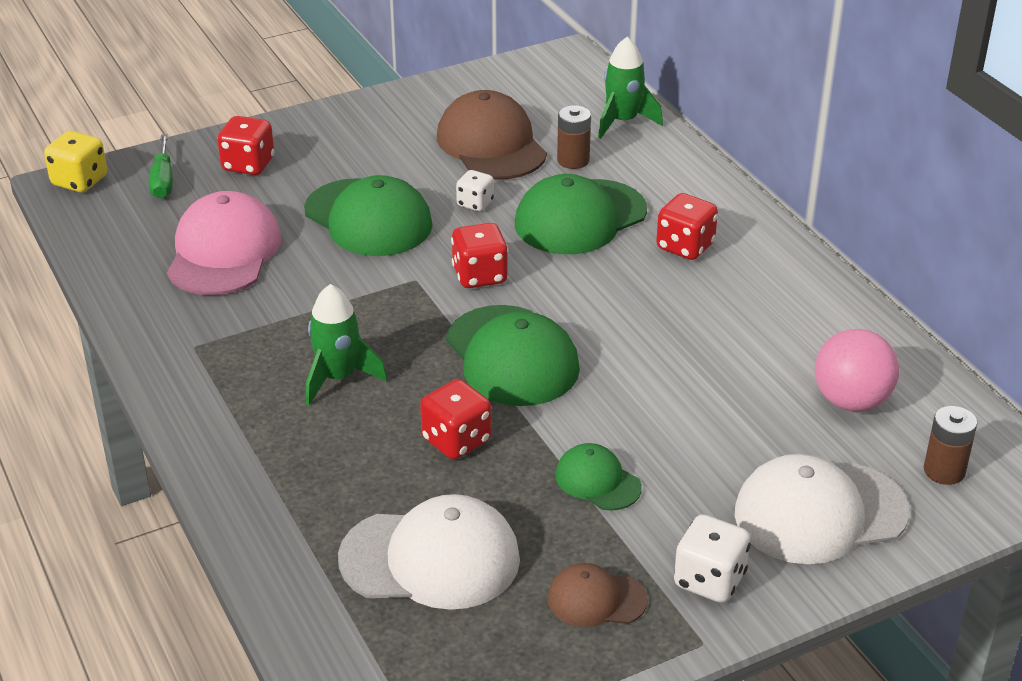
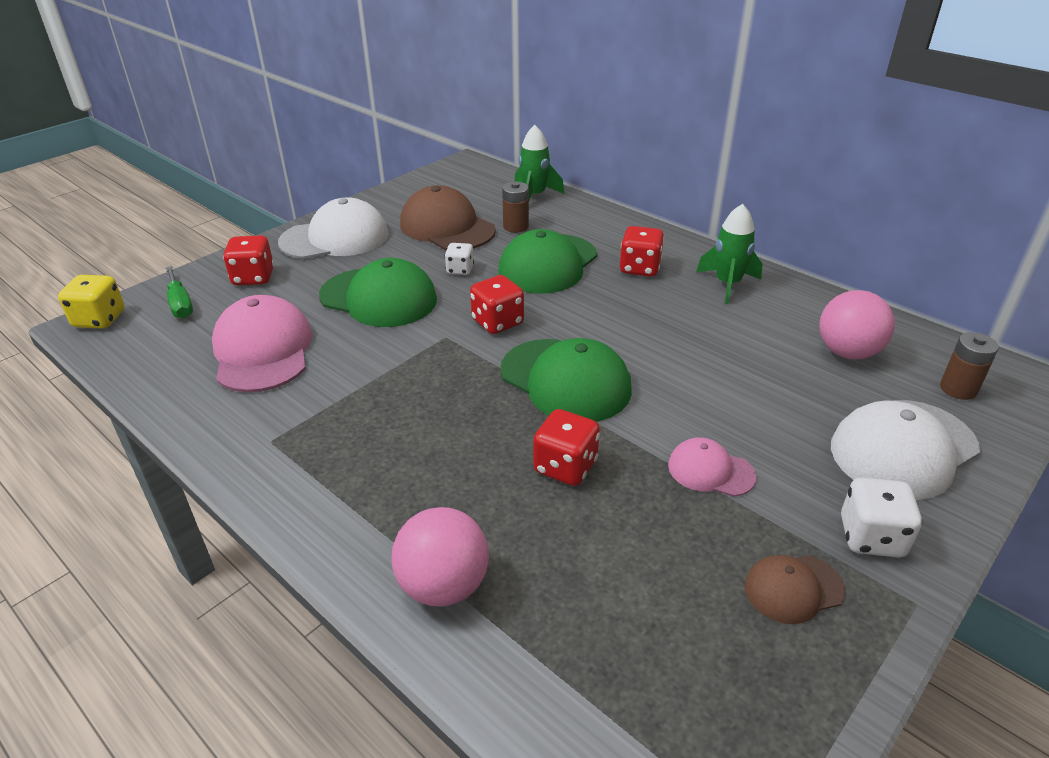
camera: 20 degrees left, 0 degrees up
(286, 511) = (443, 586): none -> pink ball
(338, 378) = (424, 436): green rocket -> green rocket (727, 284)
(430, 559) = (615, 594): white cap -> white cap (335, 238)
(597, 481) = (710, 471): green cap -> pink cap

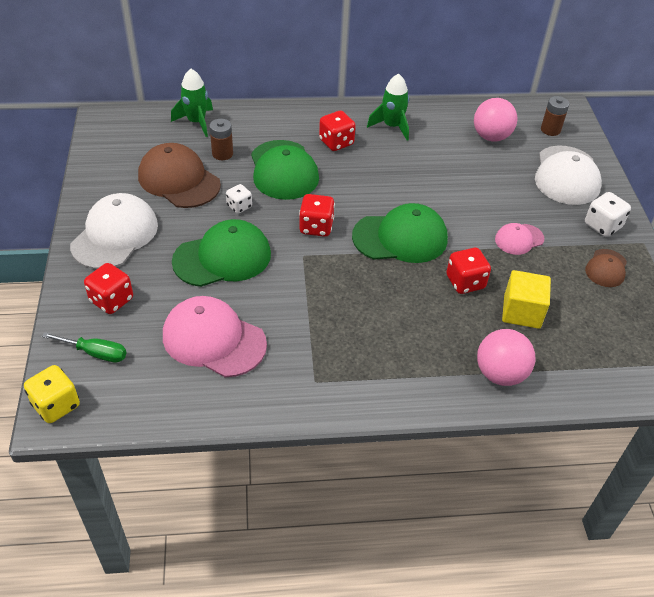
camera: 50 degrees left, 10 degrees up
(447, 227) = (179, 180): brown cap -> brown cap turned 45 degrees clockwise
(583, 545) = (522, 312): none -> yellow cube

